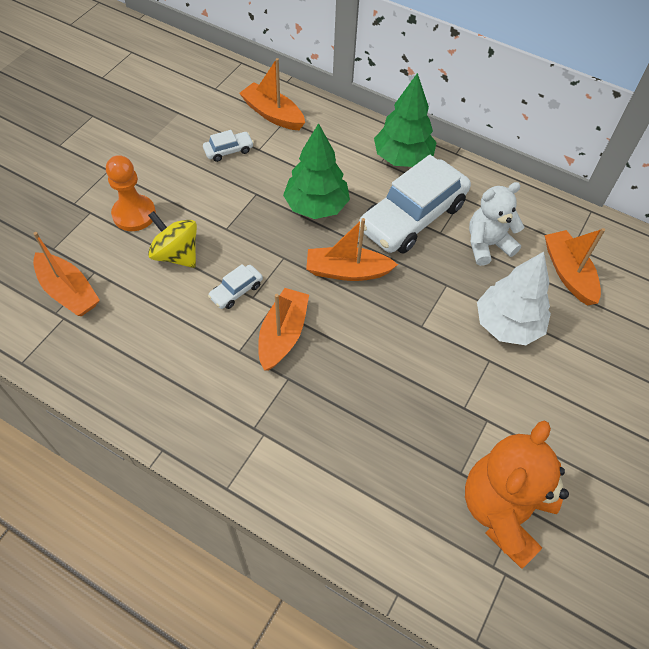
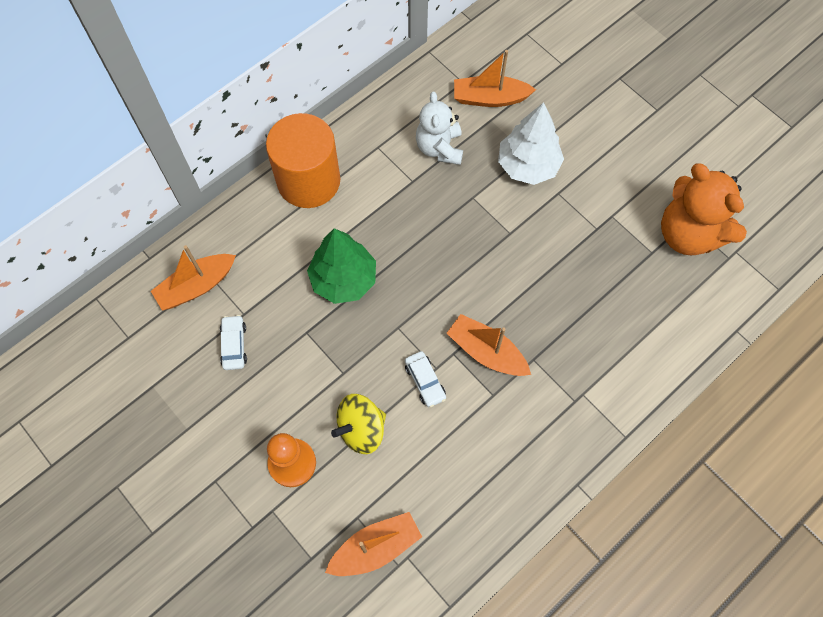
camera: 70 degrees left, 10 degrees up
(347, 271) = (432, 275): orange boat -> none
(402, 158) = (308, 181): green tree -> orange cylinder
(412, 217) = (386, 198): white car -> none

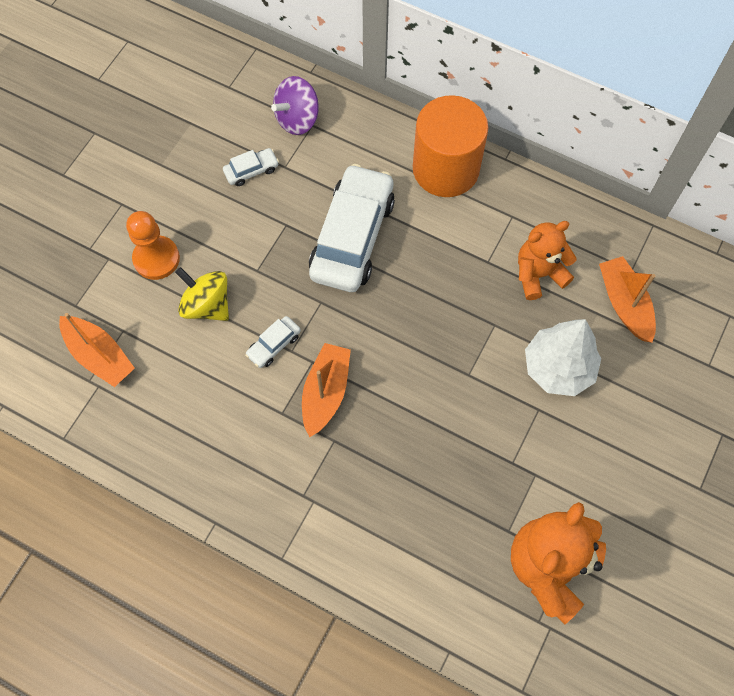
camera: 70 degrees right, 0 degrees up
(196, 286) = (297, 119): orange boat -> purple spinning top
(344, 279) = (352, 237): green tree -> white car
(439, 148) = (538, 274): white teddy bear -> orange teddy bear

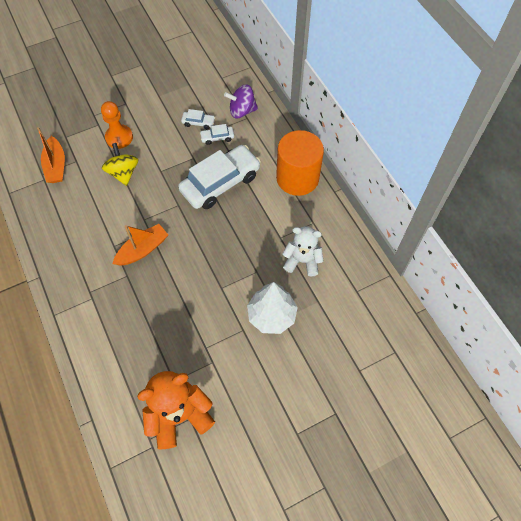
camera: 35 degrees right, 5 degrees down
(274, 345) = (138, 211): white car -> white car (217, 137)
(538, 274) = (302, 261): orange teddy bear -> white teddy bear
(624, 304) = (337, 306): orange boat -> none

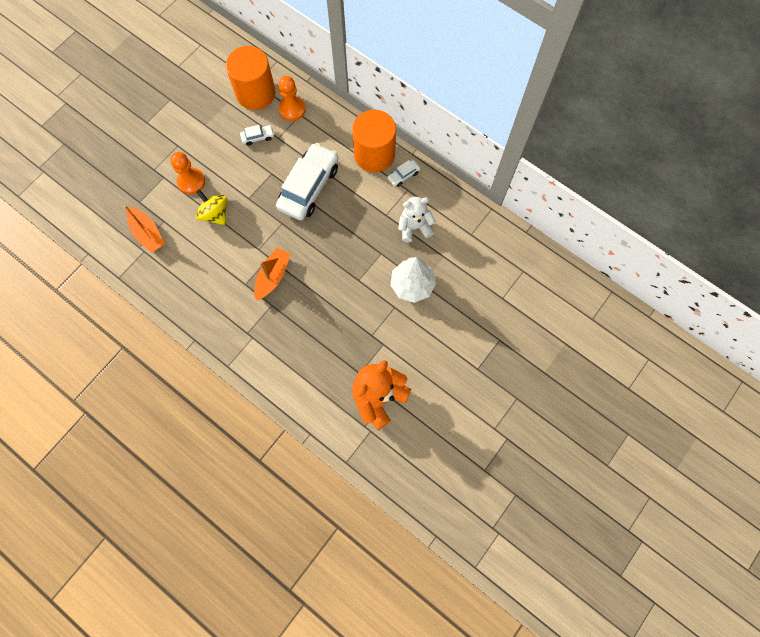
camera: 25 degrees left, 10 degrees up
(217, 86) = (255, 93): none -> orange cylinder
(217, 137) = (283, 145): white car -> white car (403, 175)
(242, 111) = (292, 109): purple spinning top -> orange pawn

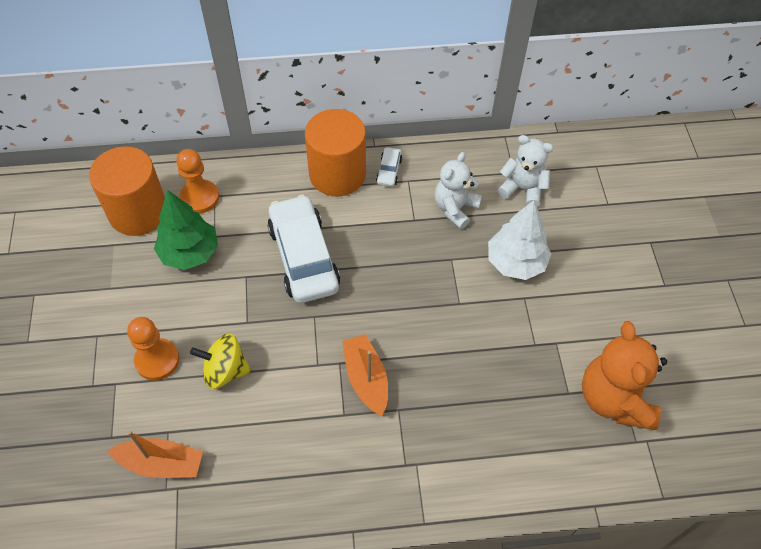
camera: 45 degrees left, 15 degrees down
(258, 137) = (189, 253): white car -> green tree
(464, 248) = (522, 189): none -> white teddy bear

